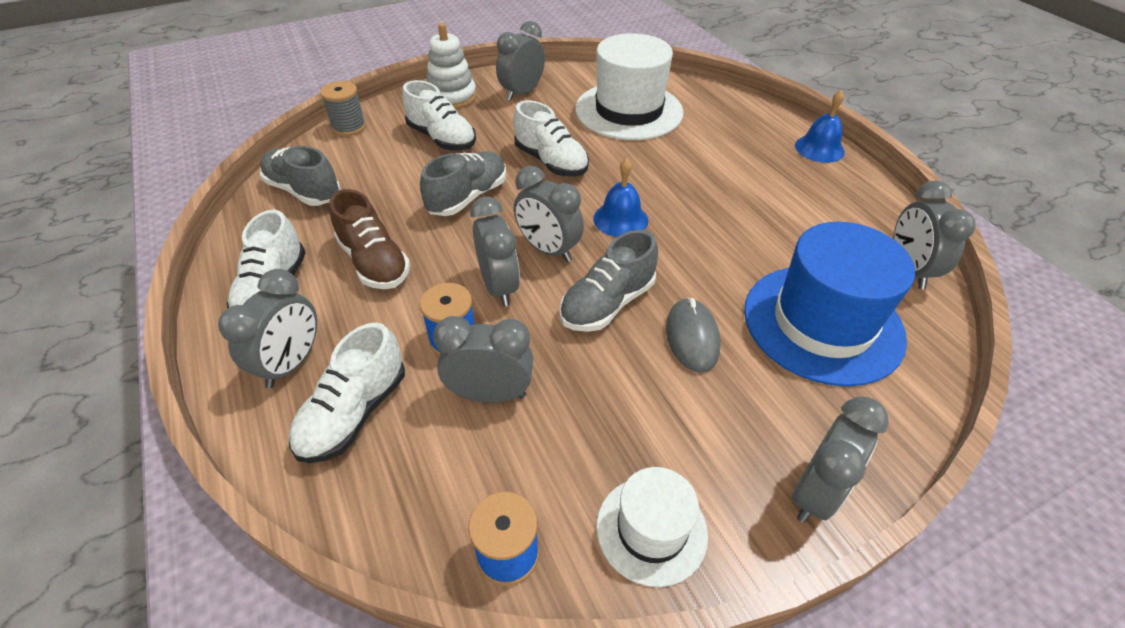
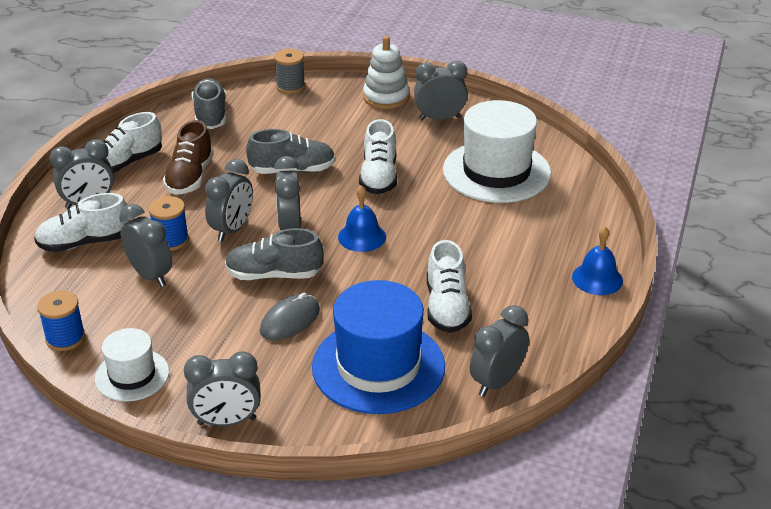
camera: 45 degrees right, 10 degrees down
(442, 139) = (334, 124): white shoe -> white shoe (447, 307)

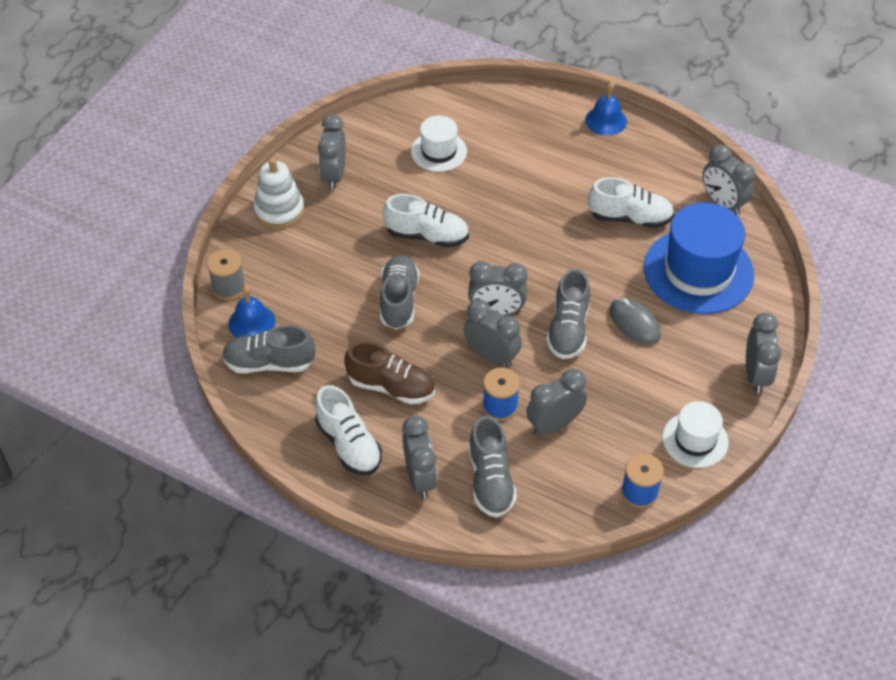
camera: 80 degrees left, 15 degrees up
(84, 243) = (490, 480): white shoe -> grey shoe
(362, 237) = (521, 260): blue bell -> blue bell (252, 322)
(496, 172) = (439, 151): white hat -> white hat, size x0.55

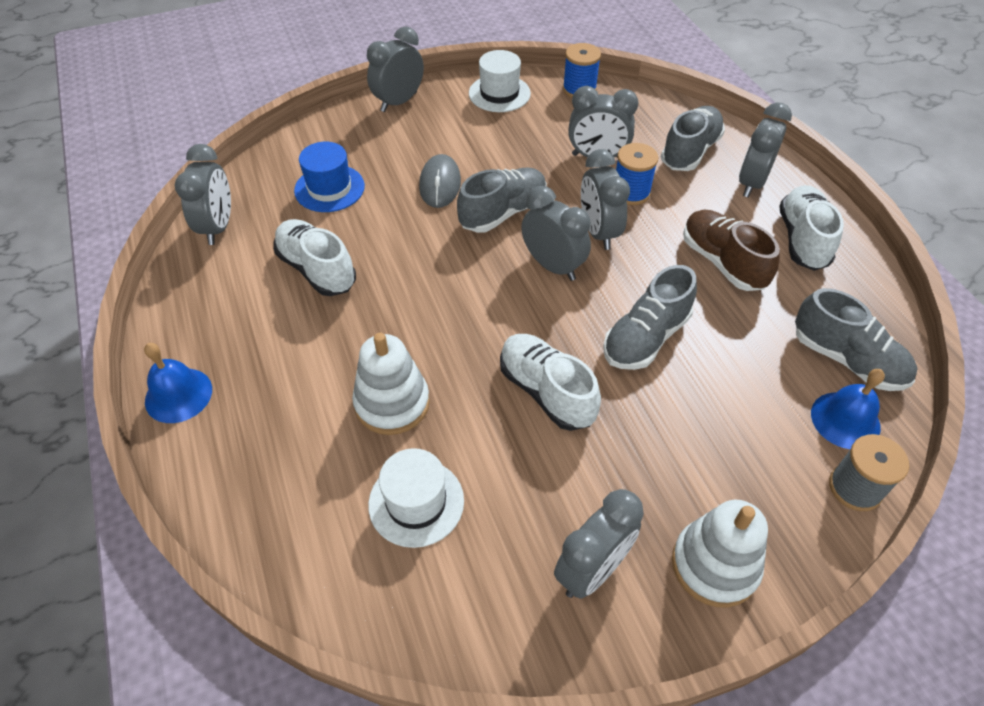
camera: 140 degrees left, 0 degrees up
(499, 181) = (392, 403): none -> white stacking toy
(698, 271) = (329, 188): blue hat -> blue hat, size x0.55

